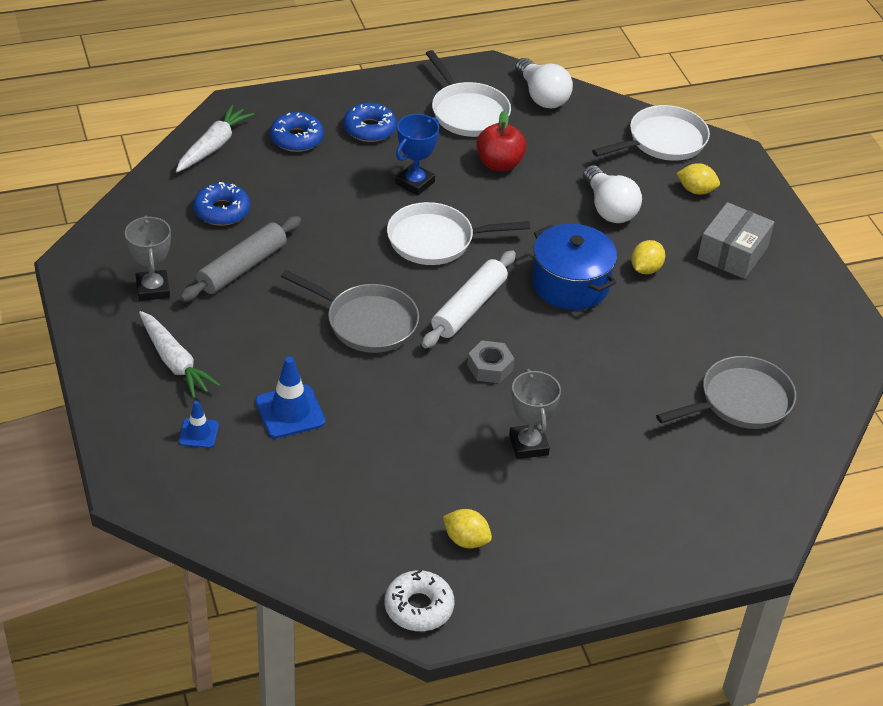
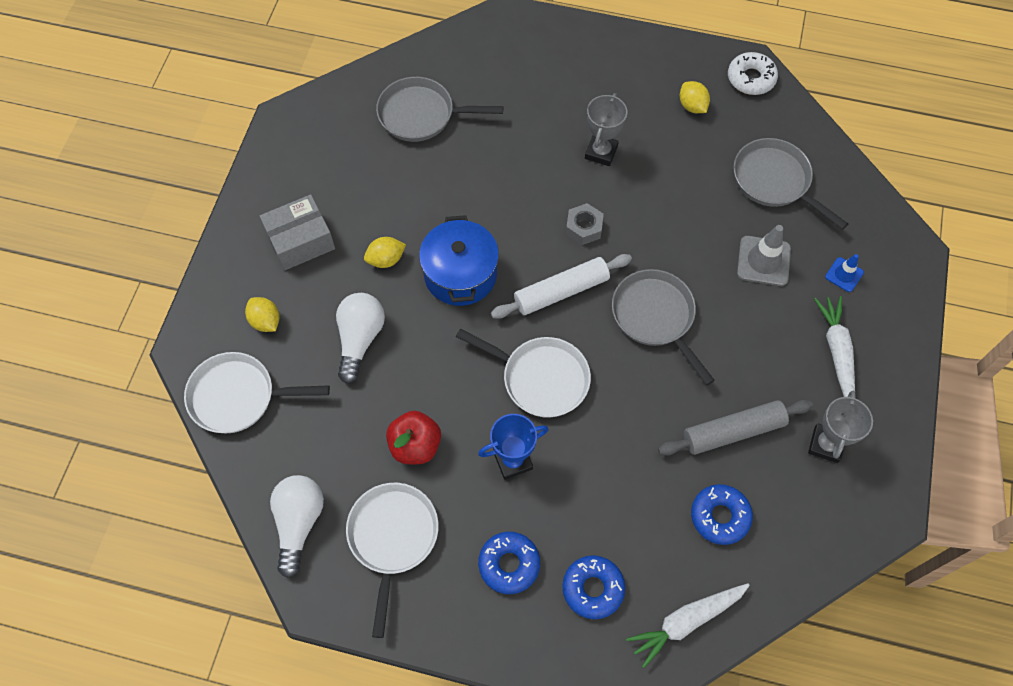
camera: 145 degrees left, 20 degrees up
(290, 412) = (763, 261): blue traffic cone -> grey traffic cone
(321, 496) = (775, 181): none -> grey pan

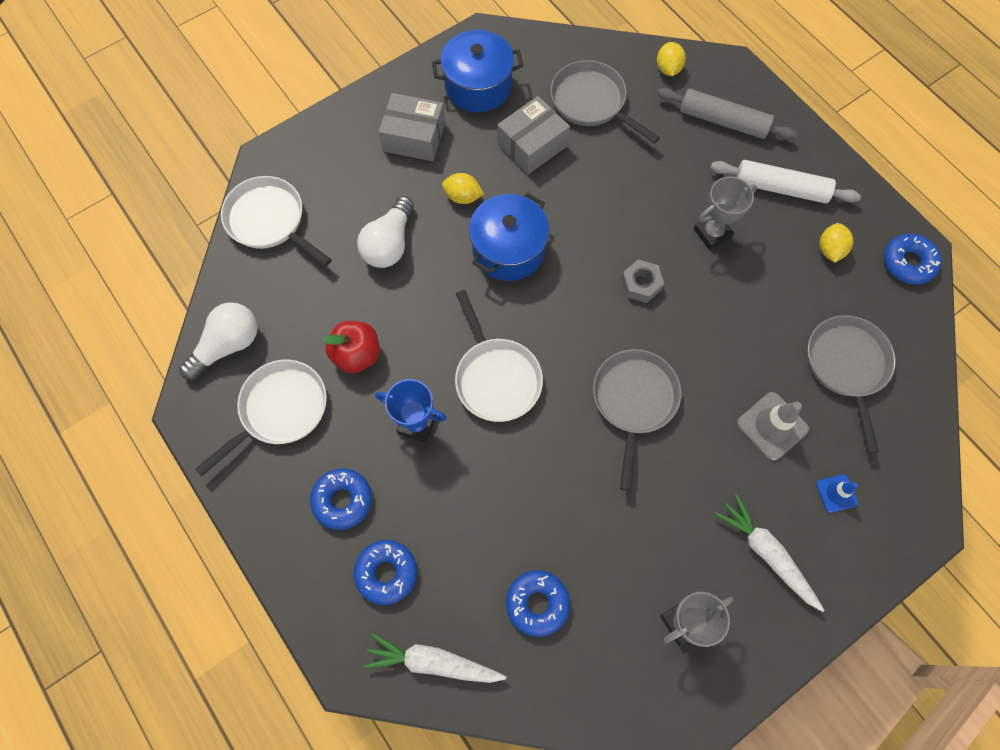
camera: 40 degrees right, 5 degrees up
(265, 321) = (336, 179): yellow lemon -> yellow lemon (668, 69)
(316, 163) = (478, 86): none -> blue pot
(360, 339) = (389, 243): white light bulb -> white light bulb turned 150 degrees clockwise
(404, 180) = (532, 145): none -> grey box
(561, 292) = (575, 322): white rolling pin -> white rolling pin (780, 188)
(733, 431) = (612, 545): grey rolling pin -> grey rolling pin (723, 121)
(751, 78) = (908, 263): white donut -> blue donut
(836, 352) = (766, 553): white carrot -> white carrot turned 75 degrees counterclockwise

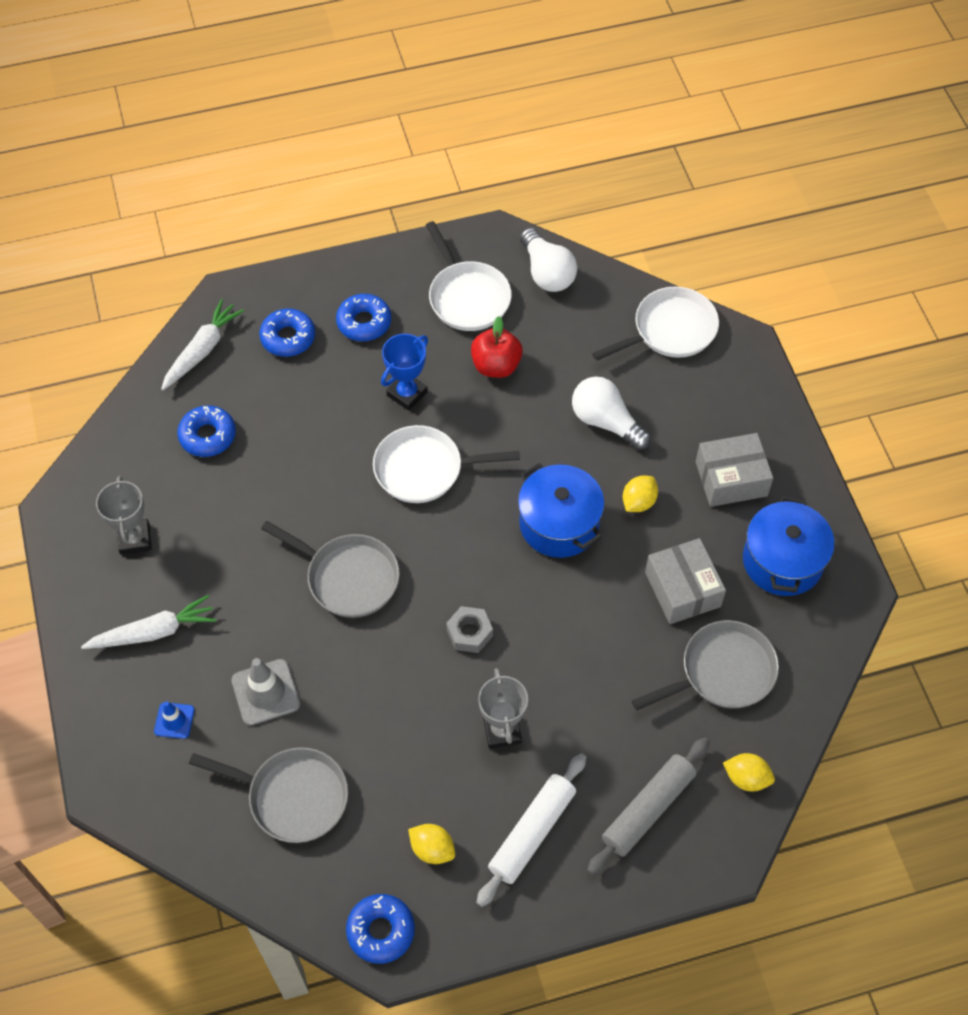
camera: 110 degrees right, 10 degrees down
(414, 137) = (731, 479): grey box -> grey box turned 45 degrees clockwise

